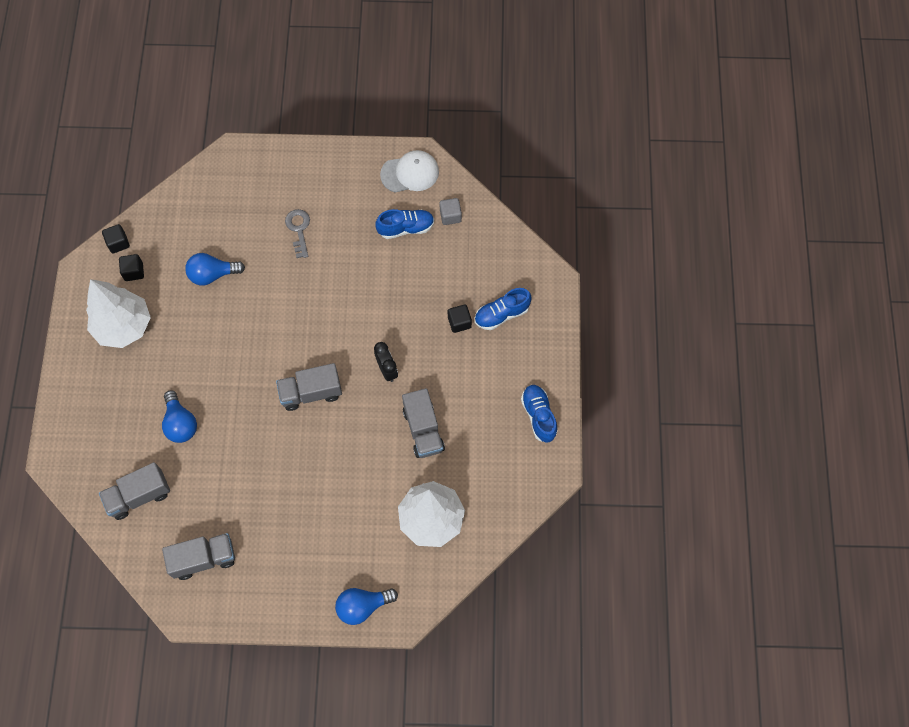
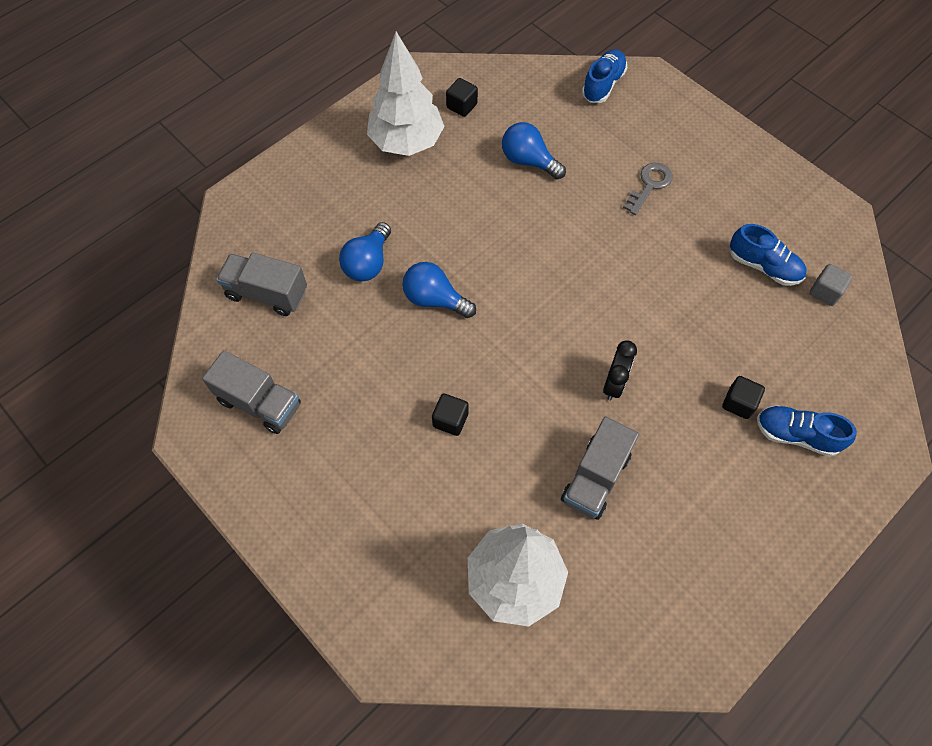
camera: 45 degrees right, 5 degrees down
(118, 243) = (472, 74): black cube -> black cube (450, 420)
(311, 393) = (515, 340): grey truck -> none
(362, 606) = (354, 601): blue light bulb -> blue light bulb (435, 299)
(410, 173) = (816, 220): white cap -> none
(538, 416) = (743, 582): blue shoe -> blue shoe (603, 85)

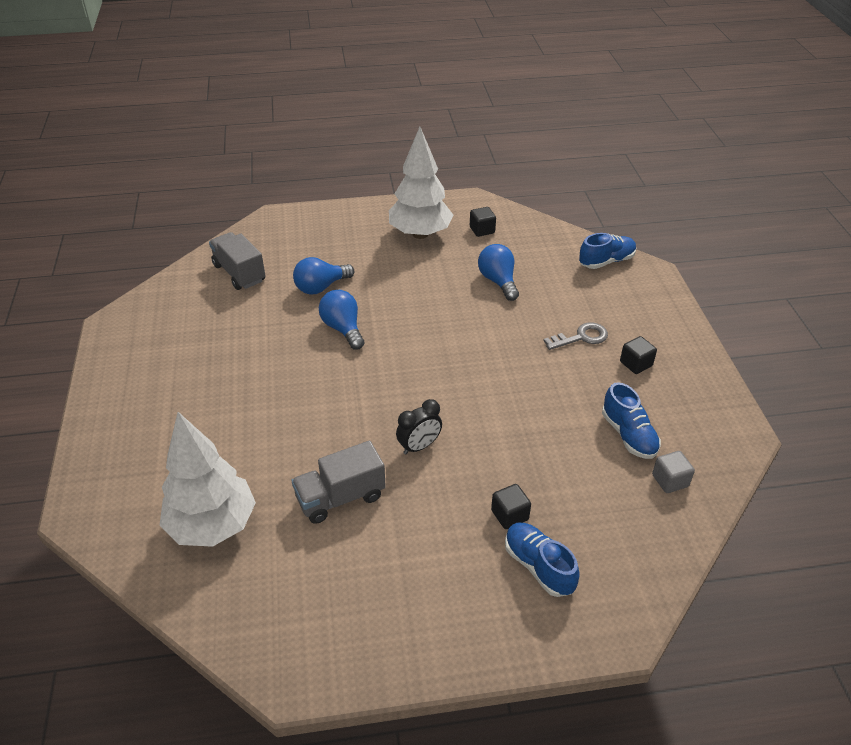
camera: 35 degrees right, 20 degrees down
(259, 403) = (169, 328): grey truck -> none
(450, 420) = (276, 403): black cube -> black cube (636, 364)

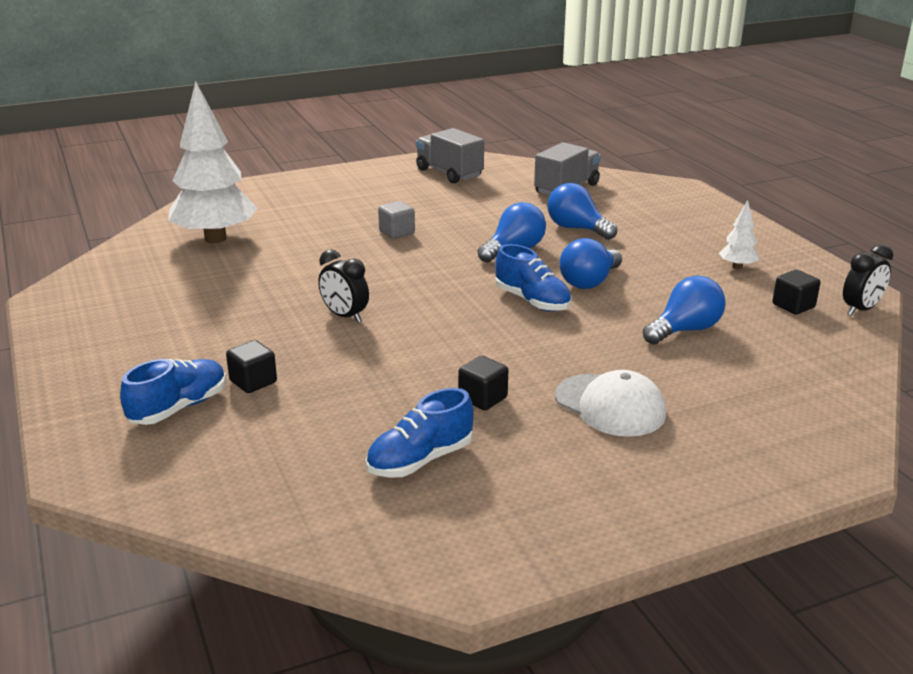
camera: 75 degrees right, 15 degrees down
(340, 497) = (260, 286): grey truck -> grey truck (449, 173)
(414, 304) = (589, 282): none -> blue light bulb
(420, 234) = (737, 267): white tree -> white tree, size x0.43
(495, 208) = (860, 309): none -> black clock
(581, 337) = (610, 405): grey key -> white cap
(606, 261) = (824, 415): blue shoe -> blue shoe (532, 301)
(636, 364) = (580, 458): black cube -> black cube (483, 398)
(670, 480) = (341, 502): grey cube -> grey cube (397, 232)

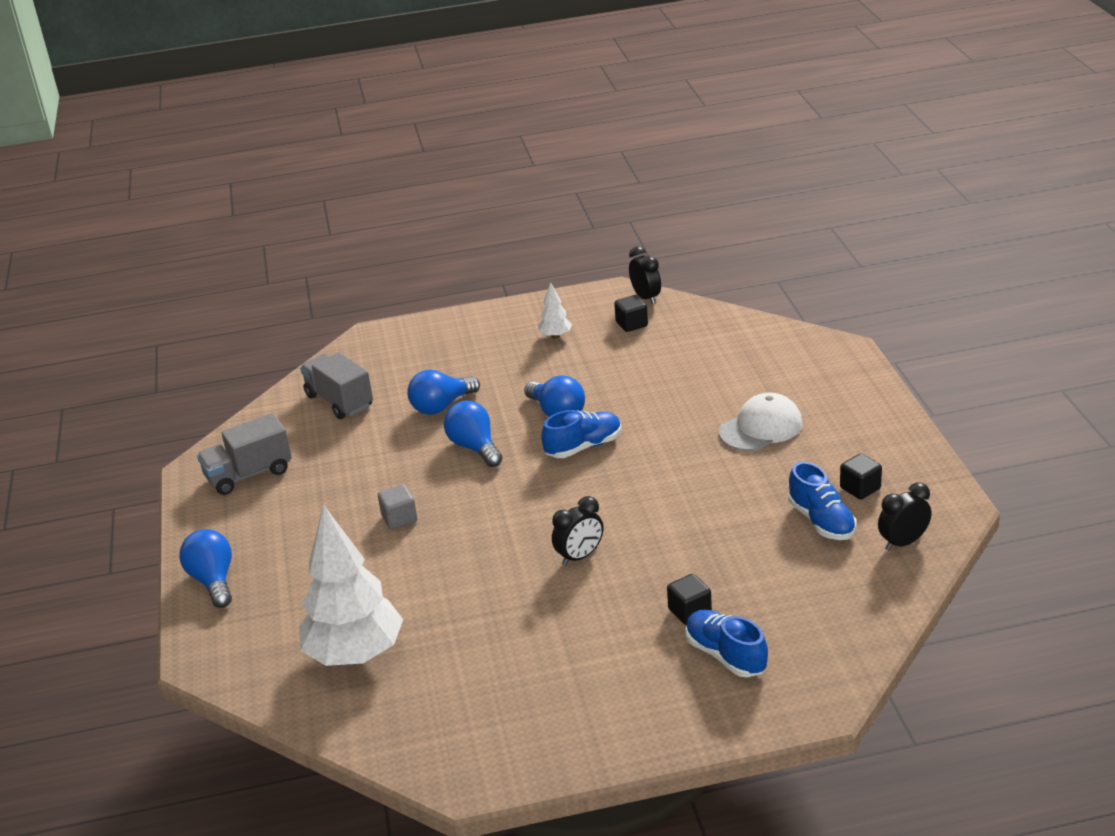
camera: 75 degrees left, 5 degrees up
(380, 529) = (903, 542): none -> black clock
(483, 398) = (740, 486): black cube -> black cube (860, 488)
(685, 330) = (657, 378): blue light bulb -> blue light bulb (213, 581)

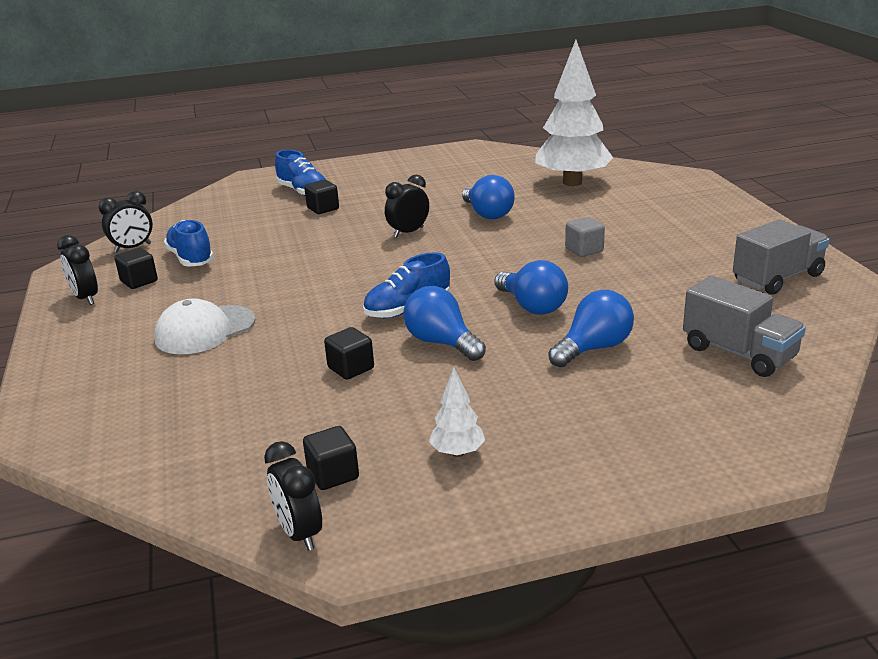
camera: 175 degrees right, 5 degrees down
(213, 581) = (725, 210): blue light bulb -> blue light bulb (487, 214)
(628, 391) = (351, 368): none -> black cube
(901, 467) = (85, 298): none -> black clock

